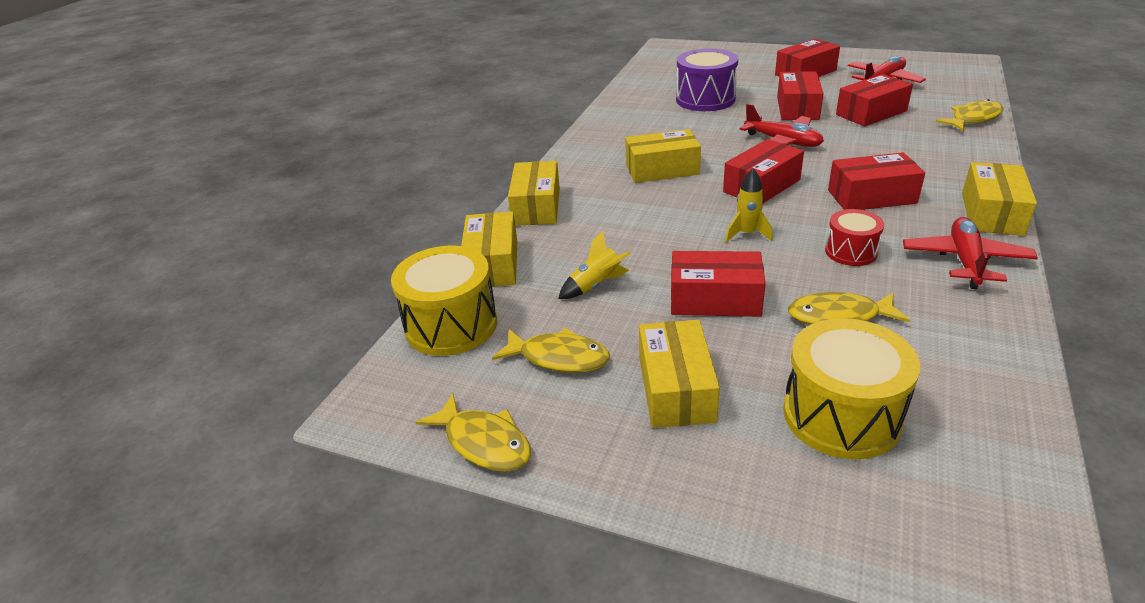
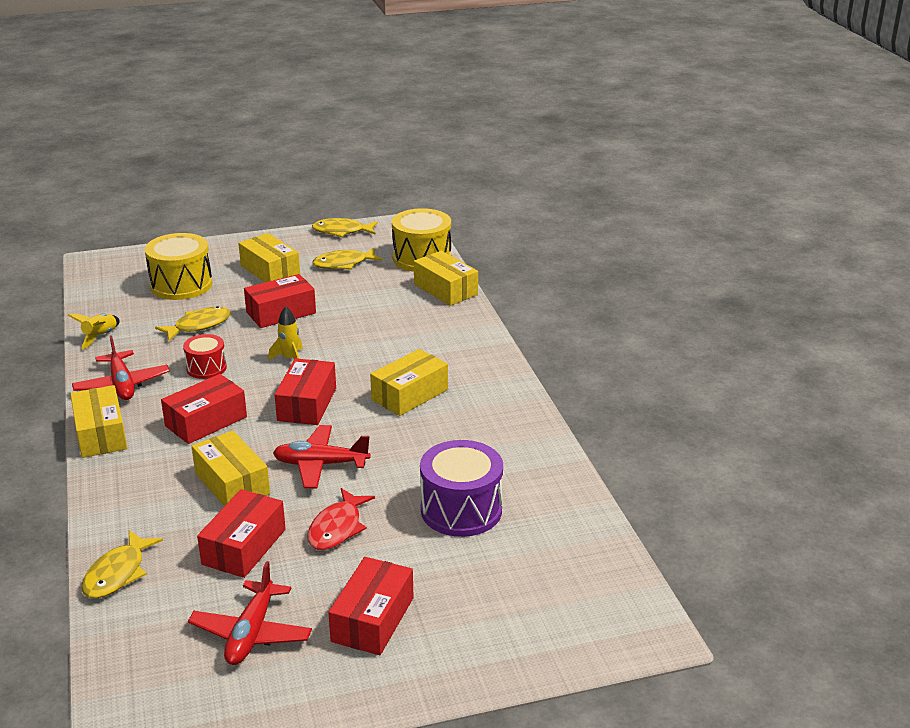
camera: 140 degrees right, 5 degrees down
(536, 207) = (472, 332): yellow box -> yellow box (232, 483)
(596, 285) = (362, 298): yellow rocket -> yellow rocket (100, 337)
(797, 108) = (337, 528): red box -> red fish

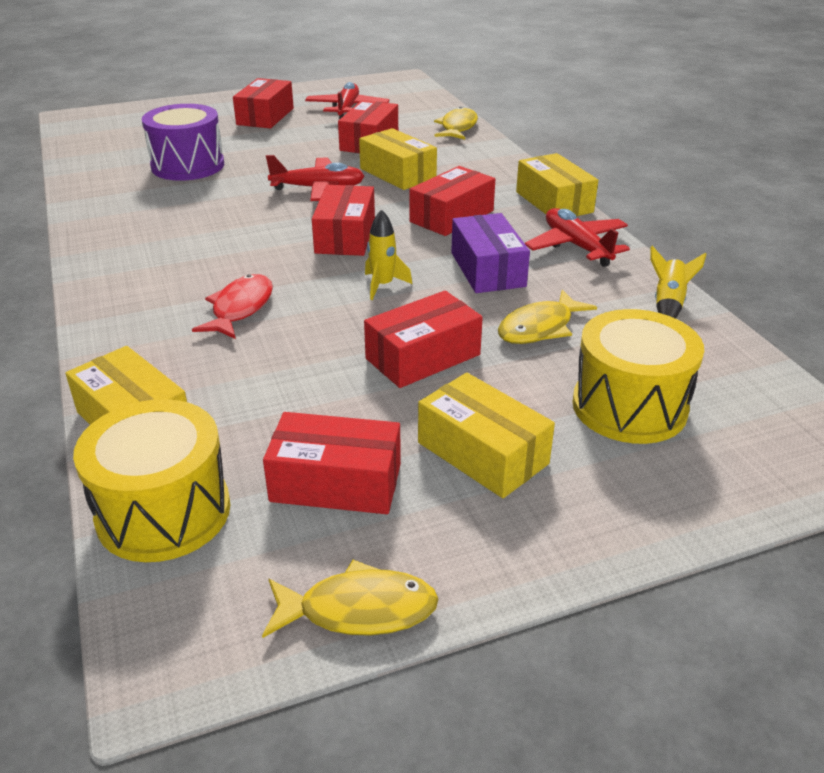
camera: 175 degrees right, 5 degrees up
(206, 368) = (488, 269): red drum -> purple box
(337, 528) = (296, 153): red fish -> red fish (240, 308)
(344, 264) = (336, 483): yellow fish -> red box
(410, 395) = (223, 250): yellow box -> none

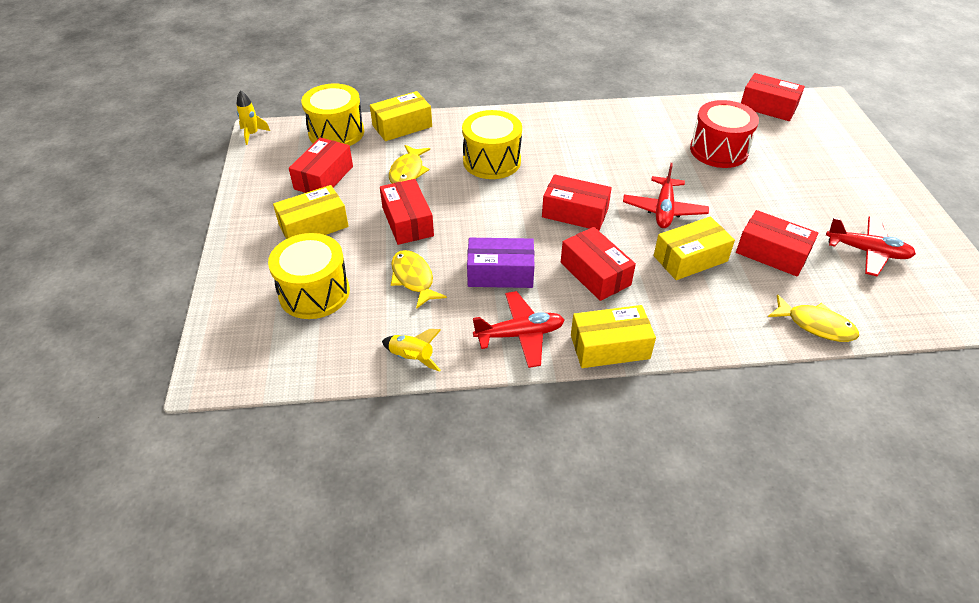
camera: 105 degrees right, 10 degrees up
(188, 166) = (718, 150): purple drum -> red drum
(240, 308) = (492, 161): red fish -> yellow drum
(265, 116) = (840, 197): red box -> red box (768, 107)
(358, 610) = (250, 174): yellow fish -> yellow fish (408, 171)
(383, 285) = (497, 219): yellow rocket -> yellow rocket (252, 134)

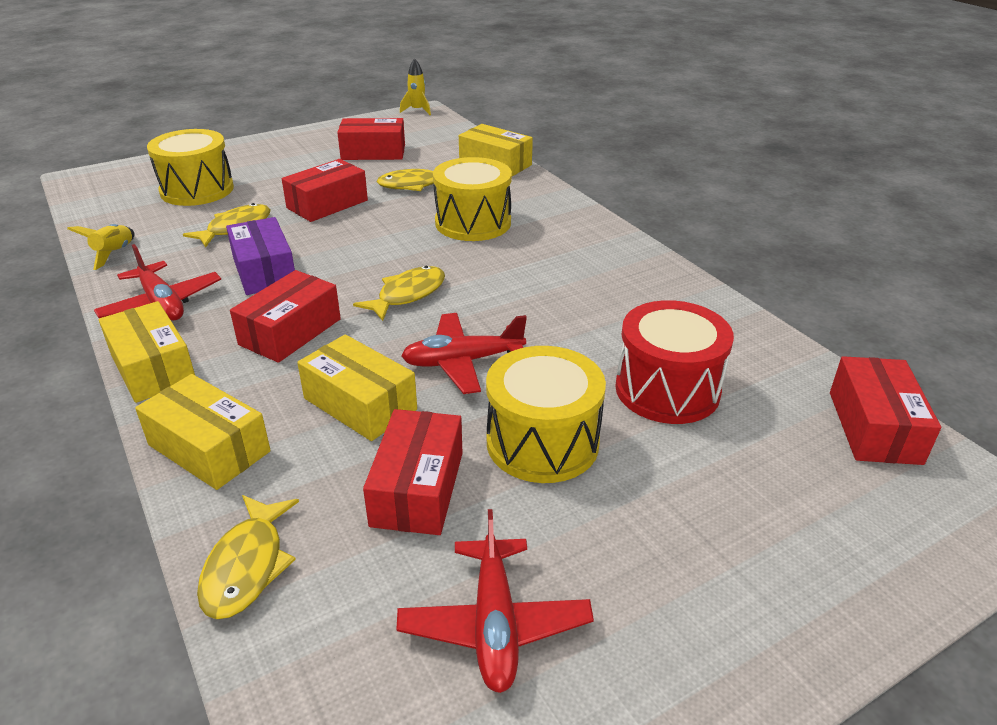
camera: 65 degrees right, 10 degrees down
(313, 226) = (295, 166): yellow box -> yellow box (209, 448)
(336, 133) = (453, 139): yellow drum -> yellow drum (542, 442)
(575, 213) = (407, 294): red box -> yellow fish

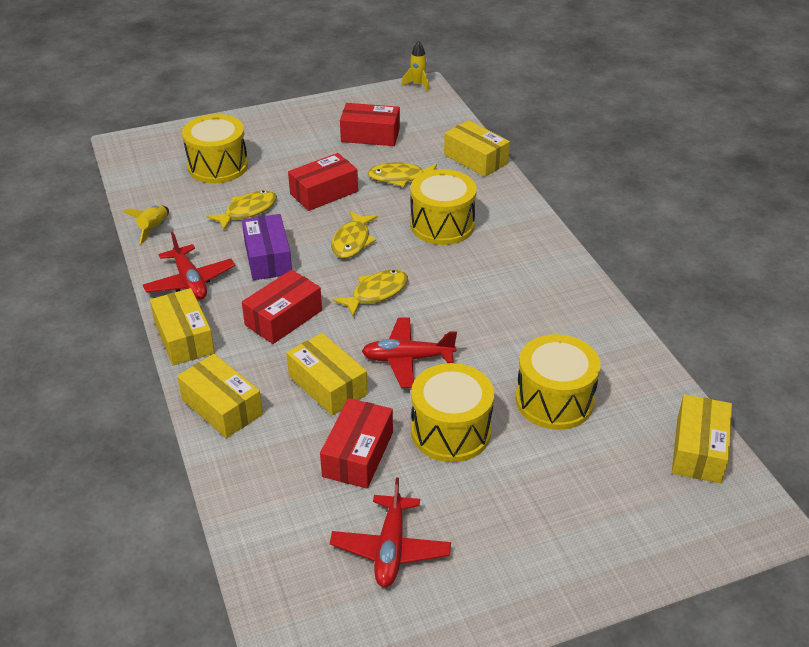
camera: 10 degrees right, 5 degrees up
(247, 566) = (243, 492): yellow fish -> yellow fish (352, 241)
(667, 389) = (554, 400): red drum -> yellow drum
(874, 427) = (698, 450): red box -> yellow box

